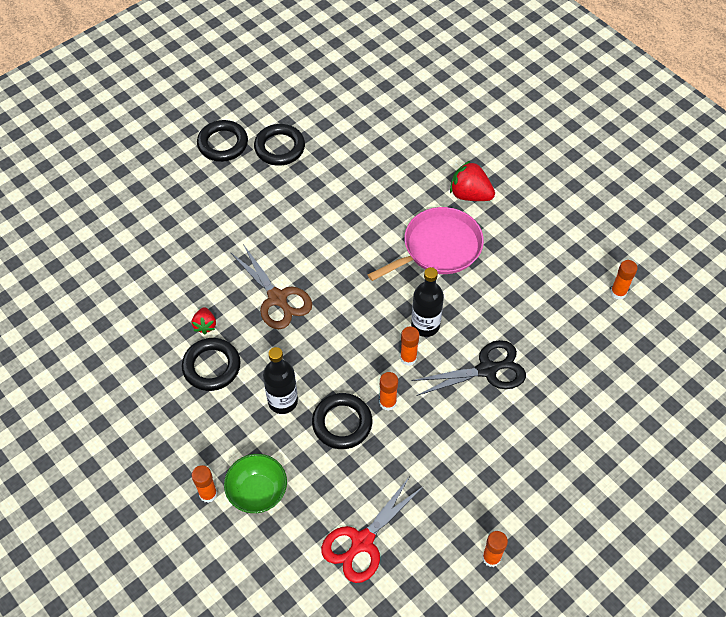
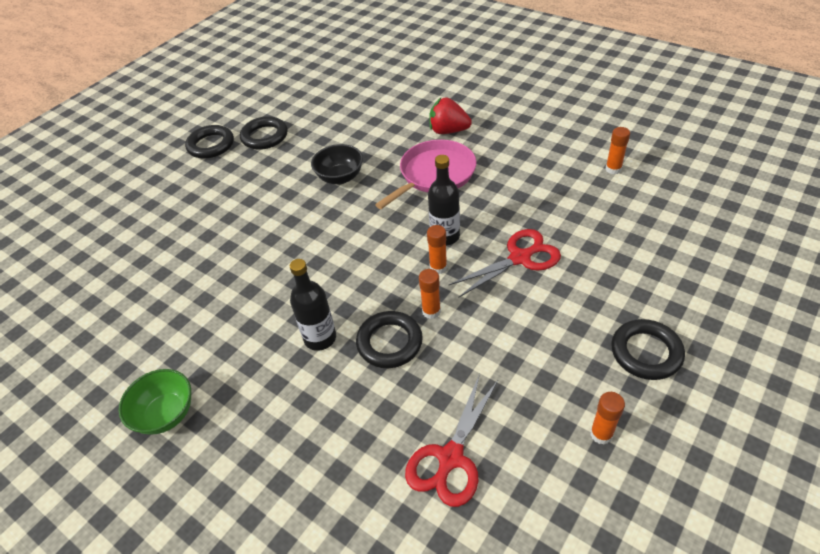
camera: 10 degrees left, 10 degrees down
(205, 325) = (221, 290): red strawberry -> none
(208, 494) = (257, 454): orange glue stick -> none
(211, 366) = (236, 325): black ring -> black ring (646, 352)
(257, 492) = (315, 437): green bowl -> green bowl (166, 414)
(277, 299) = (291, 250): brown scissors -> none
(344, 224) = (340, 177): none -> black bowl
(487, 369) = (520, 258): black scissors -> red scissors

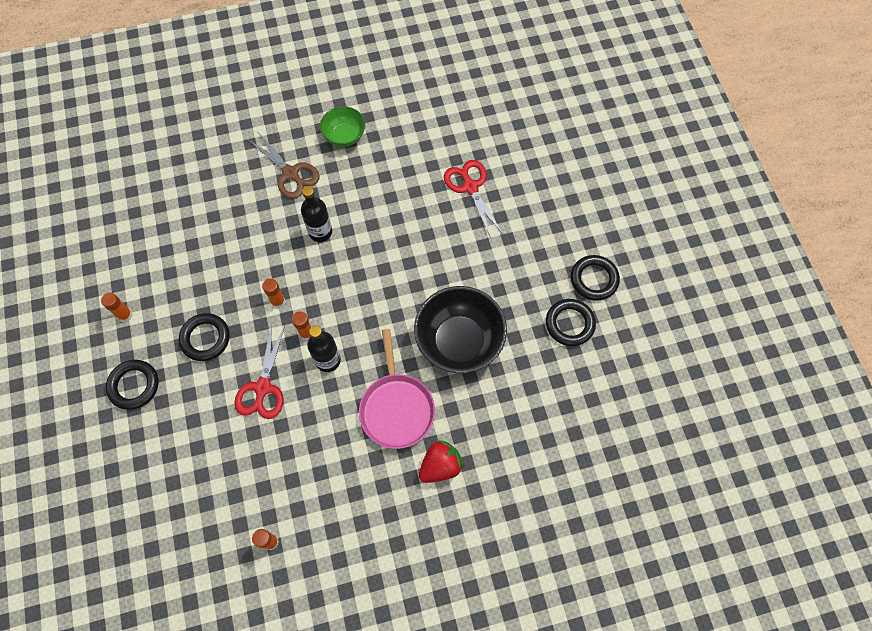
camera: 125 degrees right, 20 degrees up
(264, 427) = (291, 173): none -> brown scissors
(340, 177) = (459, 341): black bowl -> black bowl, size x1.79
(389, 342) = (280, 263): black ring -> black ring (205, 338)
(450, 458) = (188, 239): red scissors -> red scissors (470, 187)

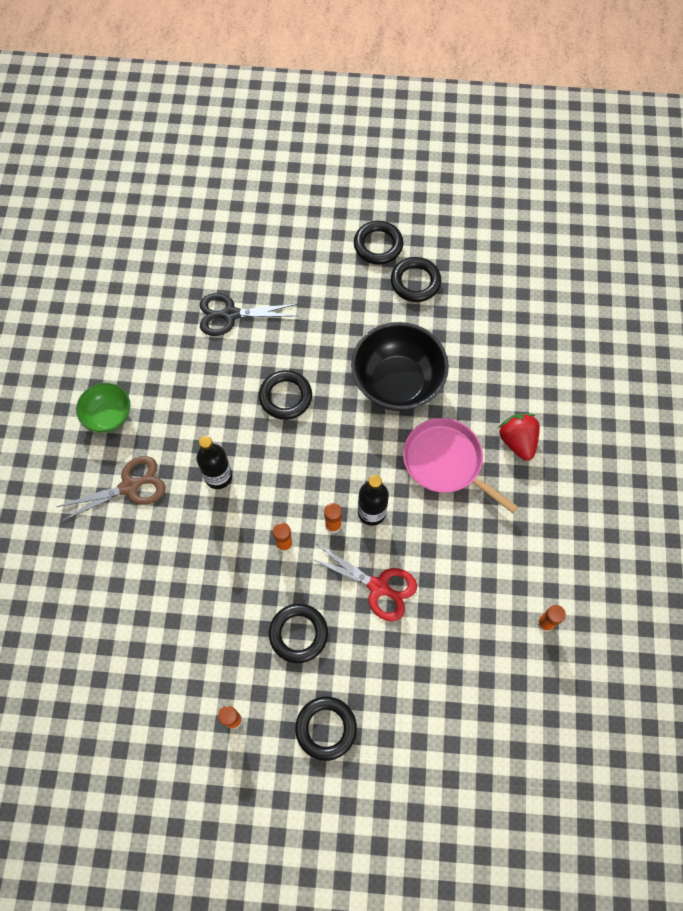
camera: 70 degrees left, 0 degrees up
(396, 408) = (446, 462): pink pan -> pink pan turned 150 degrees counterclockwise
(410, 256) = (285, 397): none -> black ring
(470, 187) = (230, 315): red scissors -> black scissors

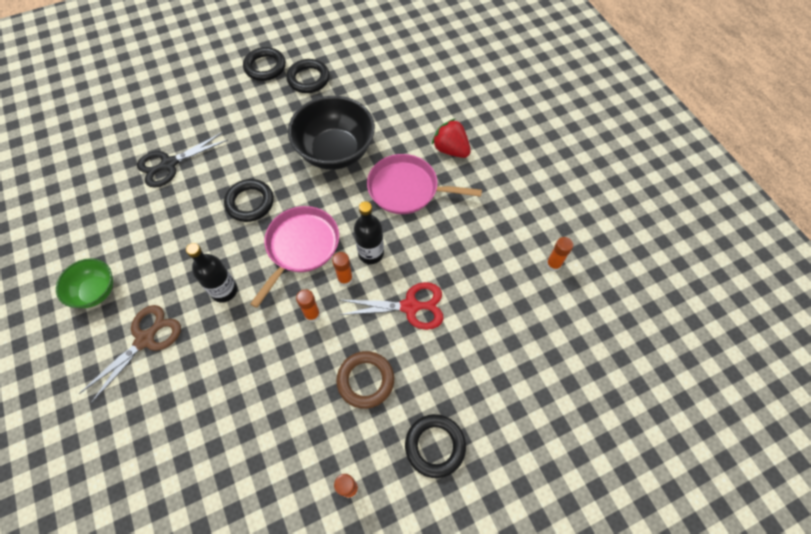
camera: 30 degrees left, 5 degrees down
(298, 634) = (365, 380): black ring -> brown ring
(309, 470) = (301, 247): none -> pink pan

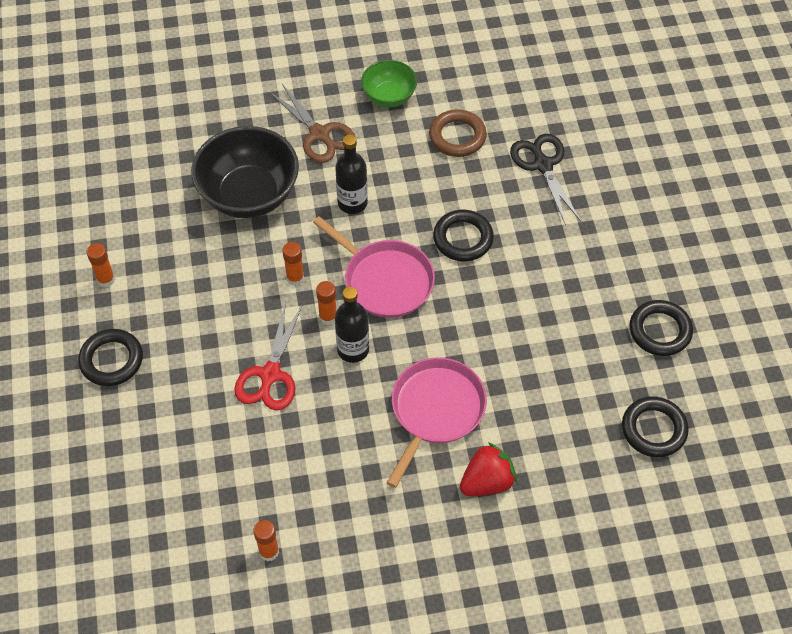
camera: 105 degrees right, 5 degrees down
(265, 67) = (693, 282): black ring -> black ring (653, 429)
(335, 152) = (519, 340): black bowl -> black bowl (249, 195)
(365, 380) = (203, 313): brown ring -> brown ring (457, 136)

